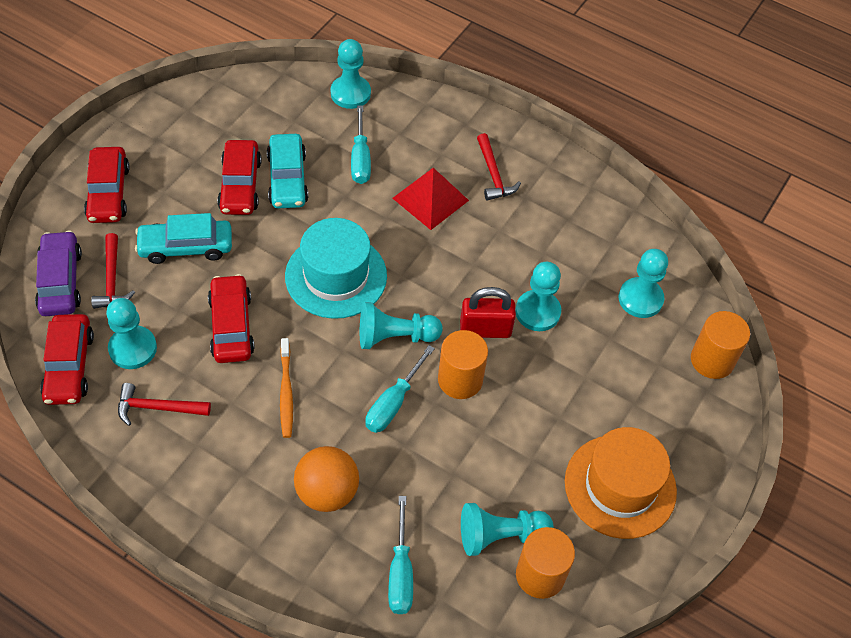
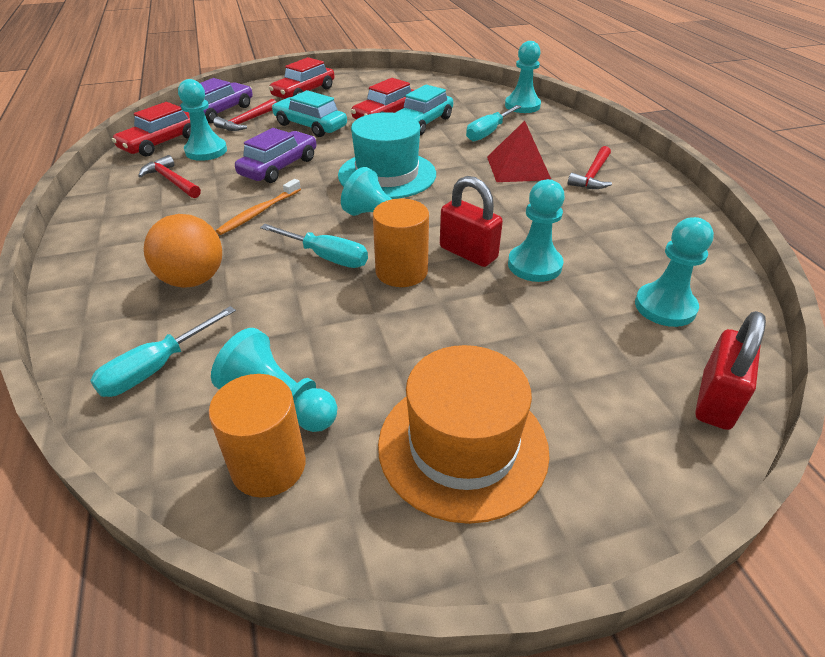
camera: 45 degrees right, 15 degrees down
(231, 326) = (279, 167): red car -> purple car
(393, 402) = (326, 257): turquoise screwdriver -> turquoise screwdriver turned 135 degrees counterclockwise
(712, 360) = (716, 400): orange cylinder -> red padlock

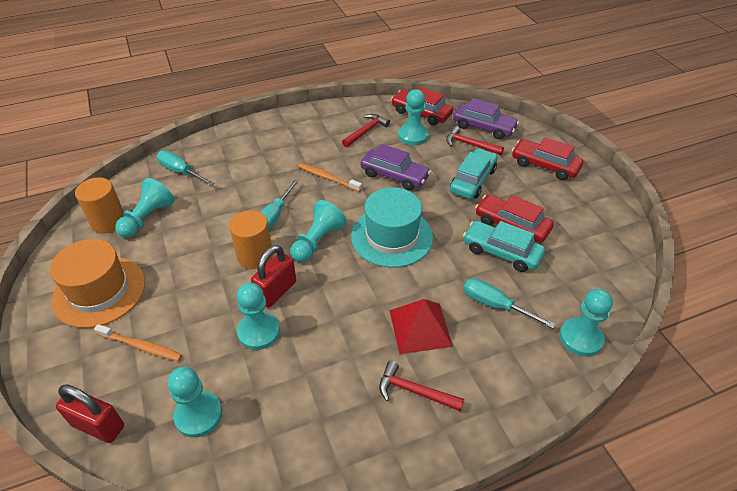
camera: 85 degrees right, 5 degrees up
(193, 280) = (252, 166): orange ball -> none
(574, 372) = (141, 346): none -> orange toothbrush

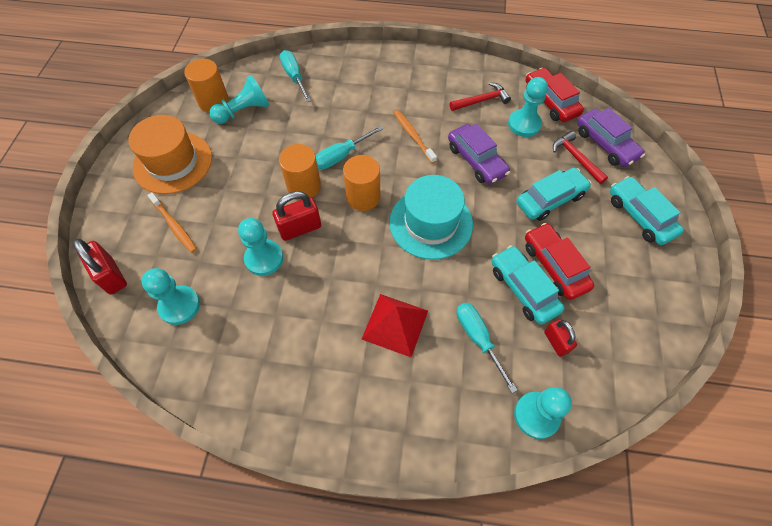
camera: 30 degrees right, 15 degrees up
(317, 241) = (363, 197): turquoise pawn -> orange cylinder
(414, 391) = (350, 379): red hammer -> none
(544, 165) = (640, 216): red car -> turquoise car
(554, 278) = (556, 342): none -> red padlock

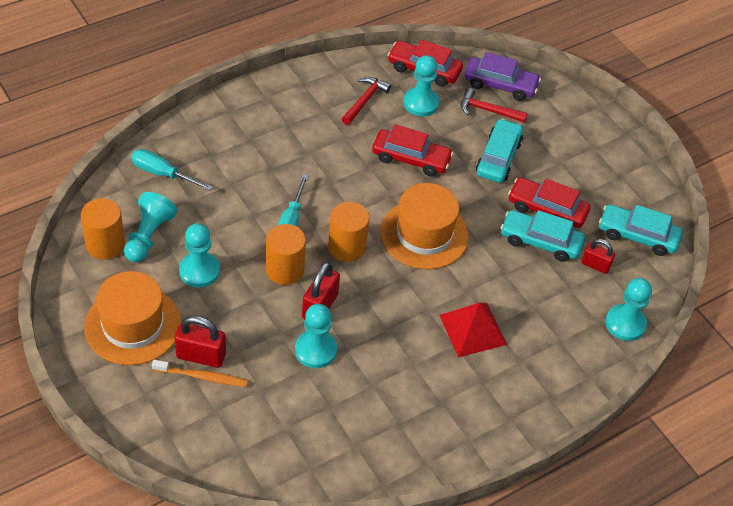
camera: 45 degrees left, 10 degrees down
(111, 276) = (193, 454): red padlock -> red padlock (201, 356)
(179, 306) = (284, 433): turquoise pawn -> turquoise pawn (199, 271)
(413, 136) = (336, 167): orange toothbrush -> none
(431, 223) = (424, 234): turquoise hat -> orange hat
(476, 160) = (411, 159): purple car -> red car
(478, 339) = (542, 299): turquoise screwdriver -> none
(640, 216) = (574, 132): turquoise car -> turquoise car (637, 236)

